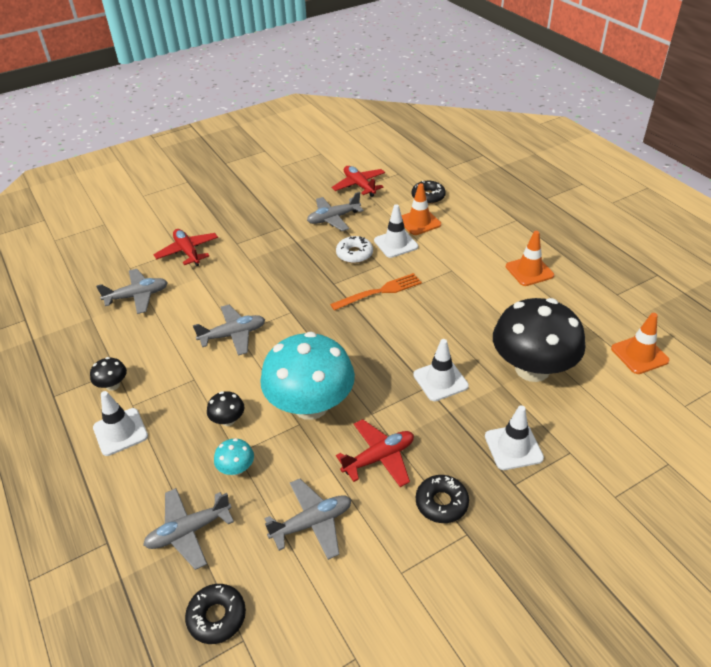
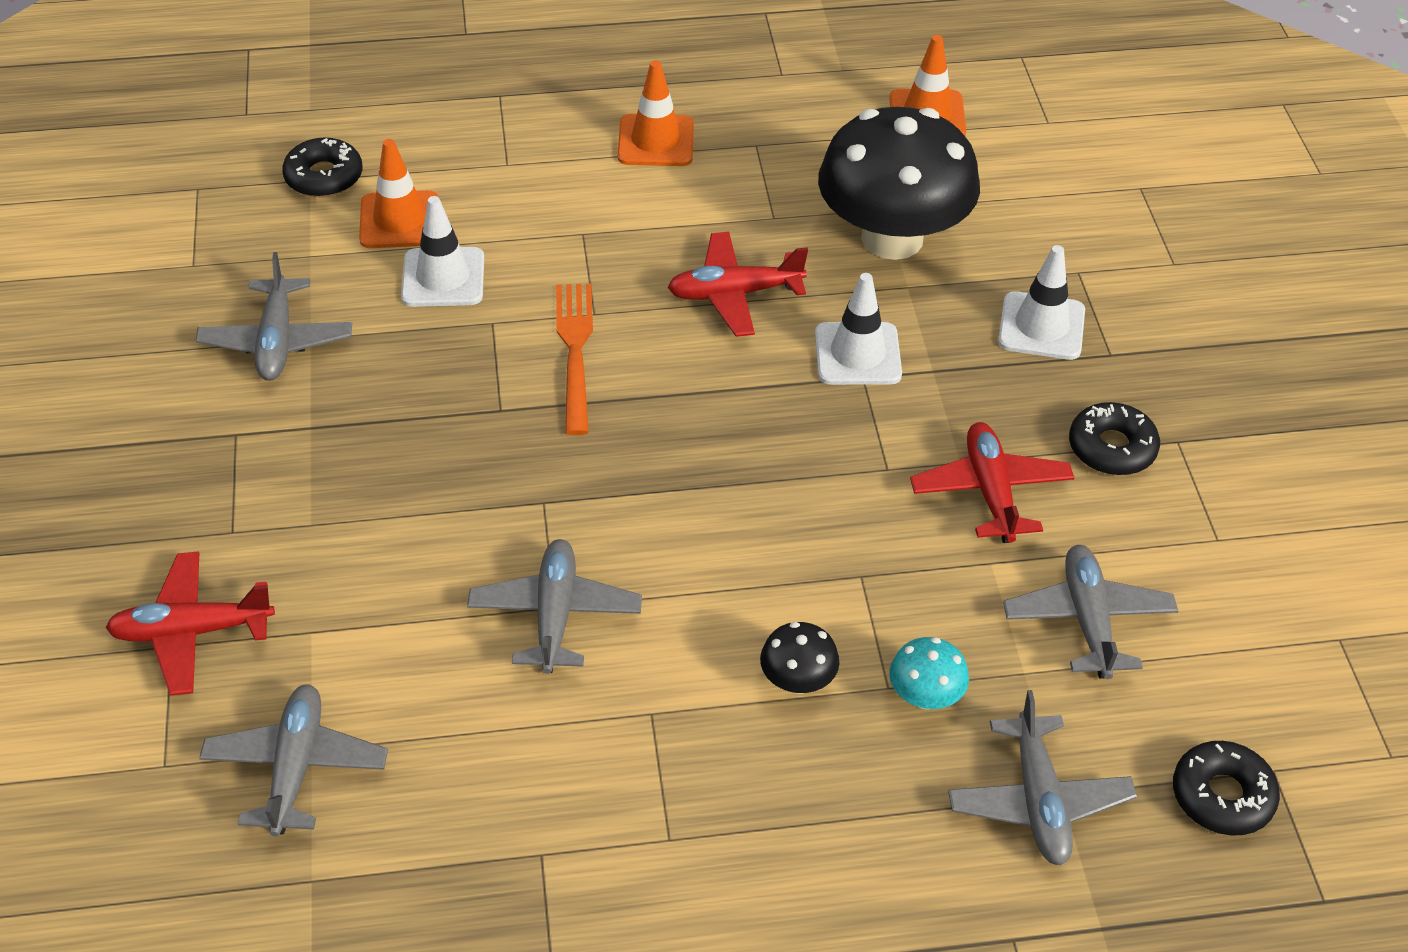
camera: 70 degrees left, 5 degrees up
(113, 385) = (585, 867): black mushroom -> none
(120, 432) = (738, 873): white traffic cone -> none
(310, 405) = (824, 546): turquoise mushroom -> none
(354, 254) = (429, 348): white donut -> none
(359, 185) = (188, 262): red plane -> red plane (734, 294)

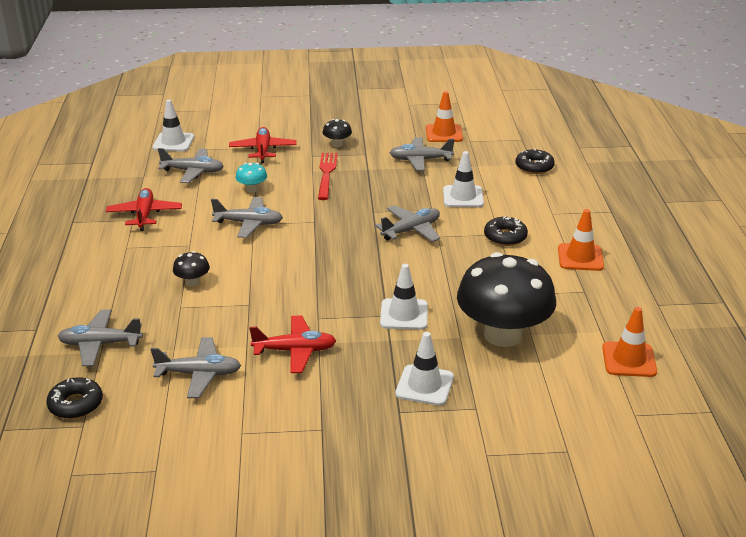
camera: 95 degrees right, 15 degrees down
(113, 847) = (173, 142): none -> white traffic cone
(177, 488) = (337, 144): none -> black mushroom
(327, 497) = (326, 173): none -> red fork
(399, 220) = (504, 186): orange traffic cone -> orange traffic cone (444, 133)
(575, 350) = (411, 230): orange fork -> grey plane
(734, 294) = (452, 277): red plane -> red plane (145, 215)
(925, 696) = (171, 317): turquoise mushroom -> turquoise mushroom (252, 189)
(1112, 448) = (320, 400): black donut -> black donut (505, 237)

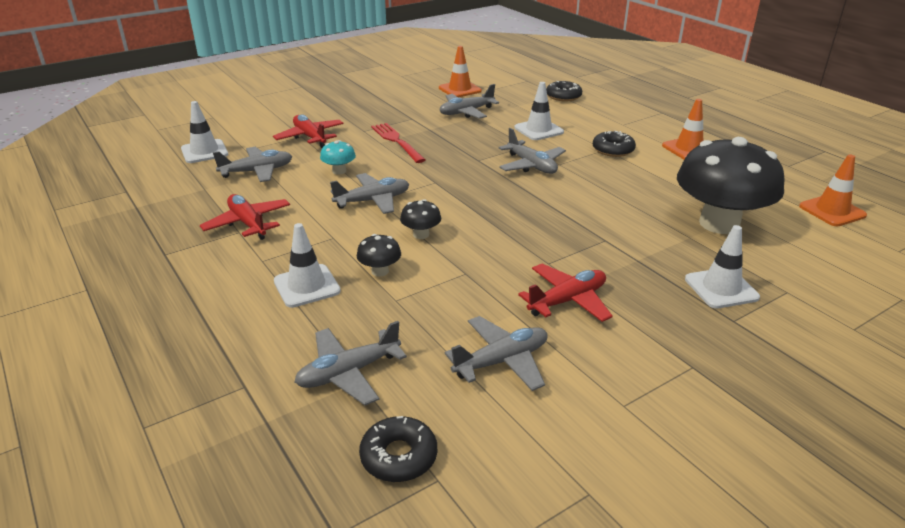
camera: 30 degrees left, 0 degrees up
(337, 144) = (376, 117): black mushroom -> black mushroom (421, 234)
(404, 314) = (619, 234): white traffic cone -> white traffic cone (307, 286)
(411, 230) = (531, 165): grey plane -> grey plane turned 120 degrees clockwise

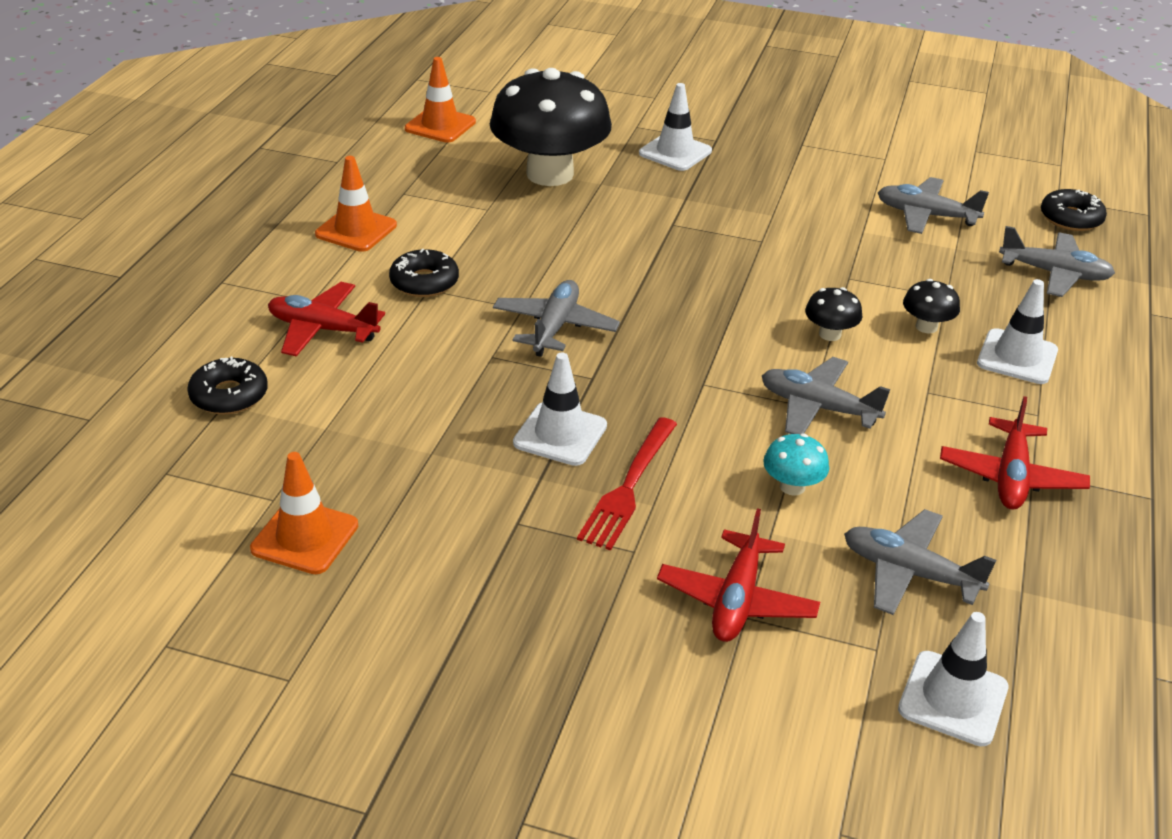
camera: 130 degrees left, 5 degrees up
(466, 112) = (420, 472): grey plane -> none
(538, 130) = (419, 366): white traffic cone -> white traffic cone (560, 434)
(567, 300) = (804, 212): red plane -> red plane (322, 329)

